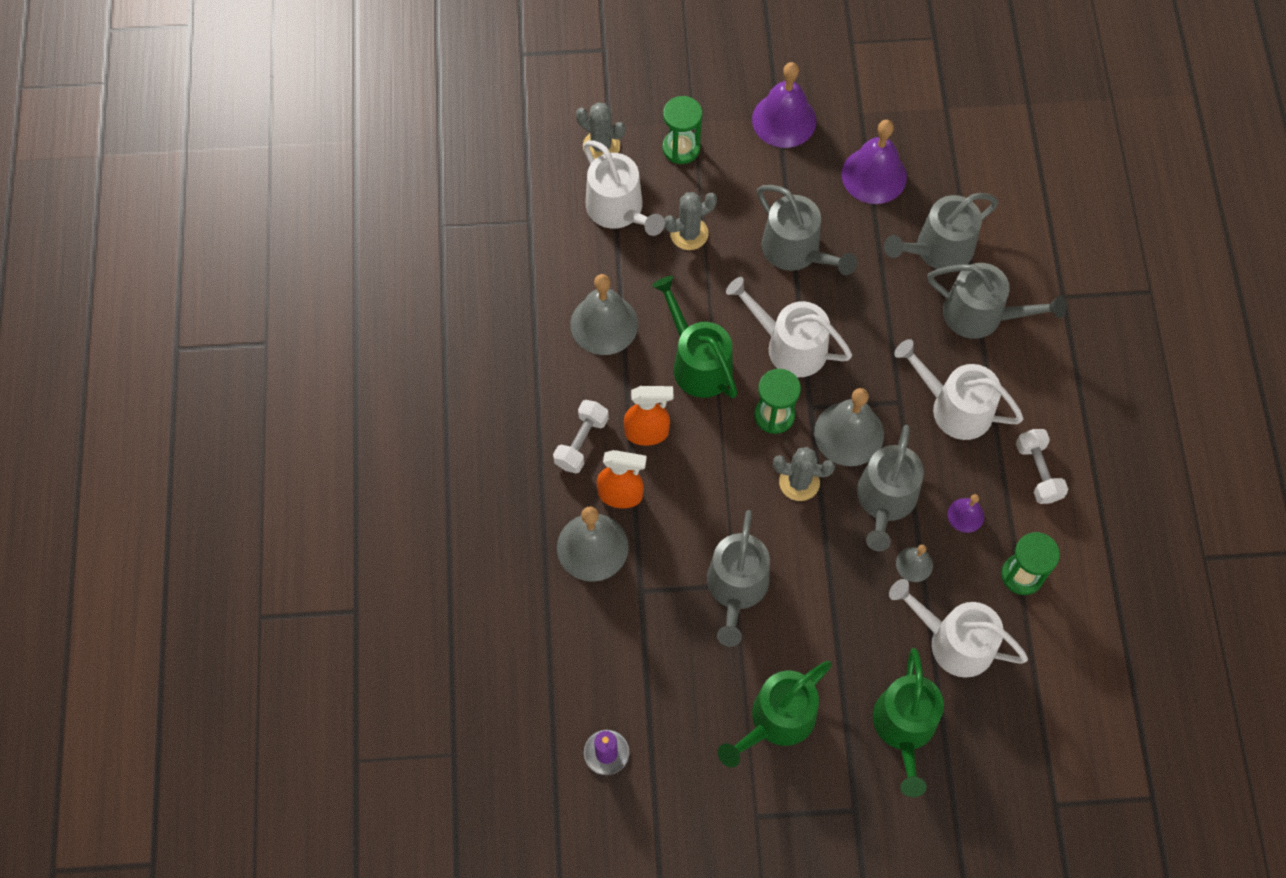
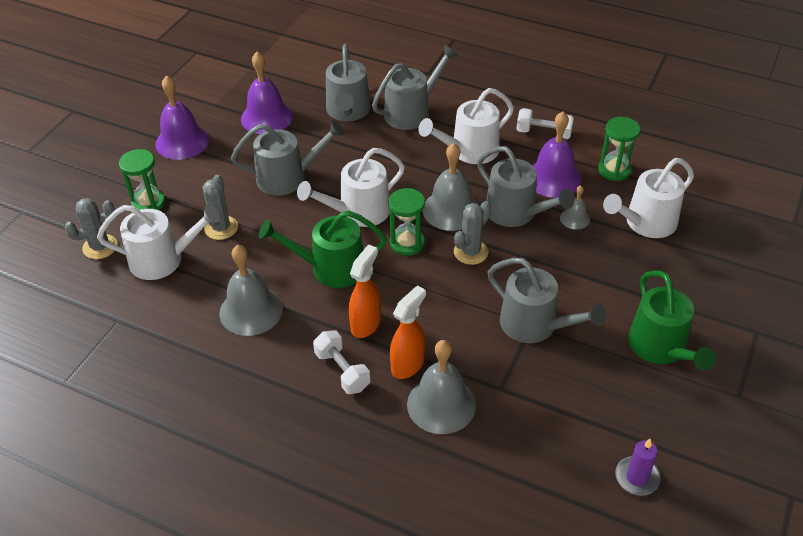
camera: 60 degrees left, 20 degrees down
(904, 727) = (701, 276): green watering can -> none
(966, 515) = (553, 178): purple bell -> purple bell, size x1.95

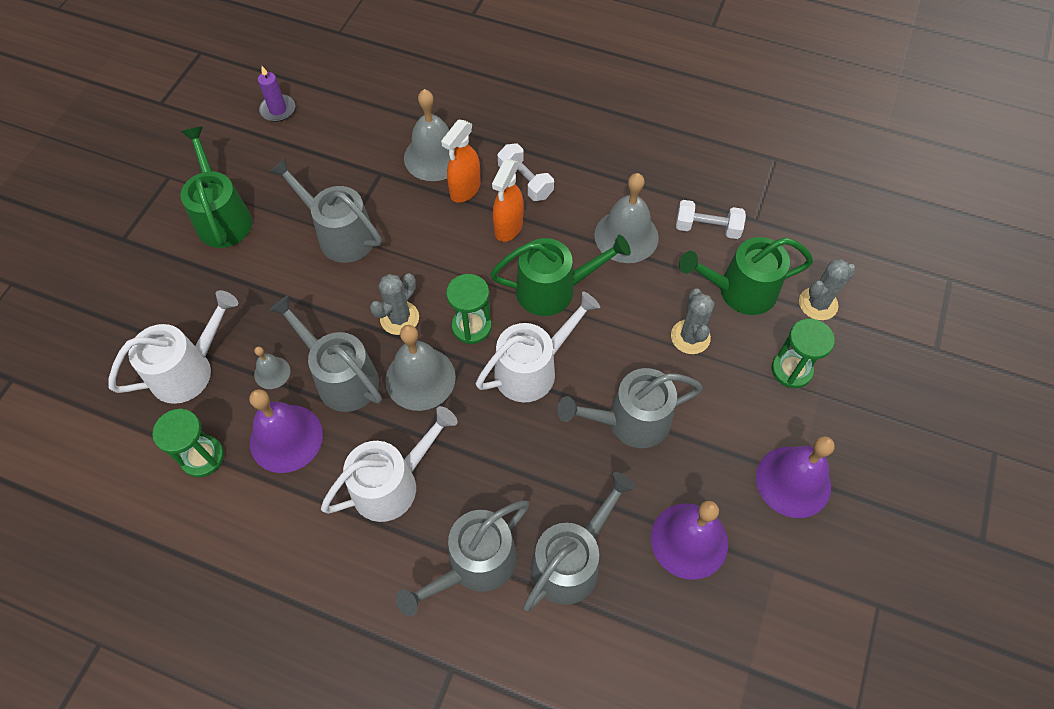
camera: 175 degrees right, 15 degrees up
(163, 260) = (740, 291): white watering can -> green watering can
(348, 111) = (571, 561): grey watering can -> grey watering can turned 45 degrees clockwise
(543, 133) = (284, 527): white dumbbell -> white dumbbell (707, 228)

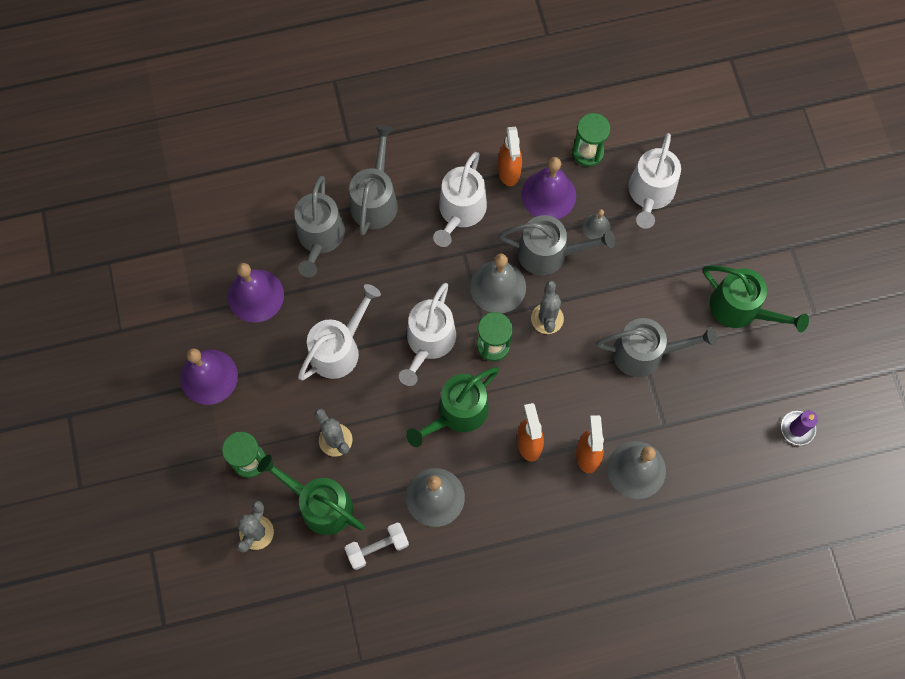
camera: 145 degrees right, 10 degrees up
(302, 493) = (509, 172): none -> orange spray bottle
(525, 181) = (547, 495): white dumbbell -> none
(630, 421) = (339, 349): grey watering can -> white watering can
(740, 291) = (320, 505): green watering can -> green watering can turned 105 degrees counterclockwise

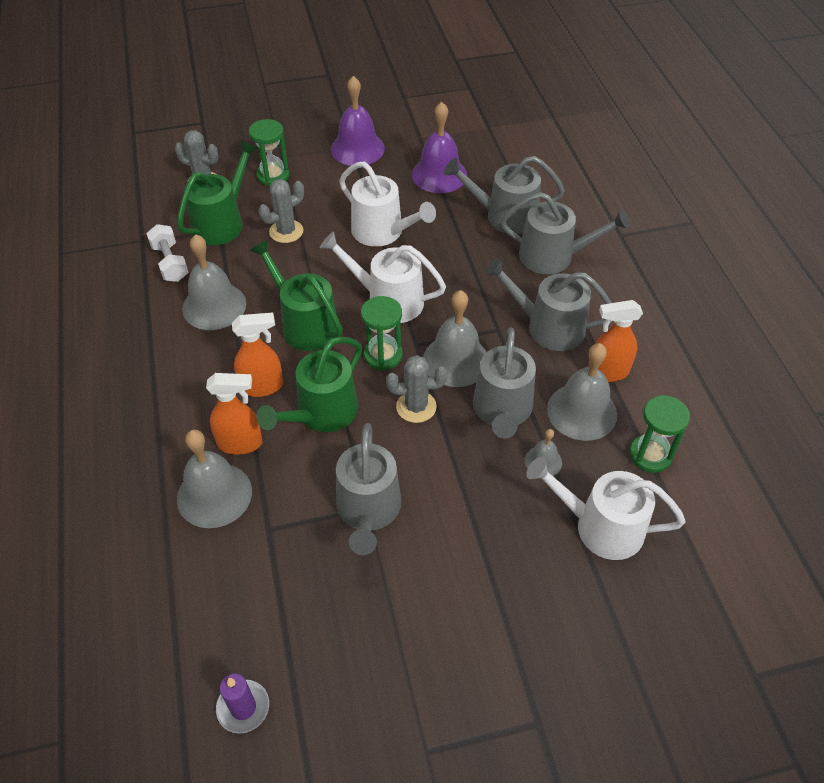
camera: 90 degrees right, 20 degrees down
(460, 211) = (548, 327): white watering can -> grey watering can
(548, 195) = (582, 411): purple bell -> grey bell
(740, 309) = (432, 637): green watering can -> green watering can (322, 413)

